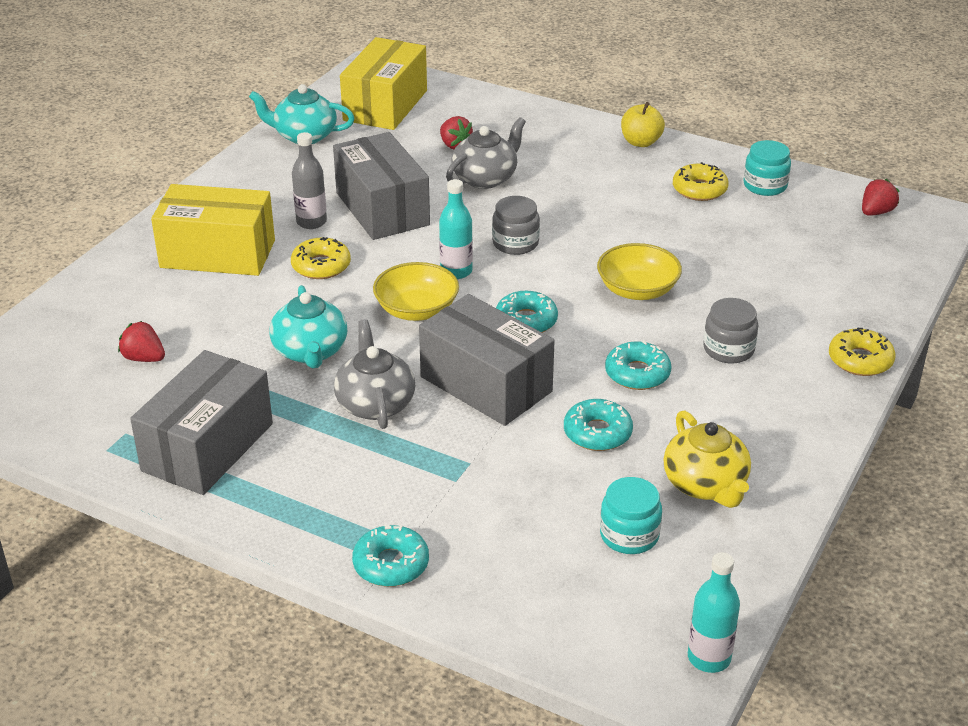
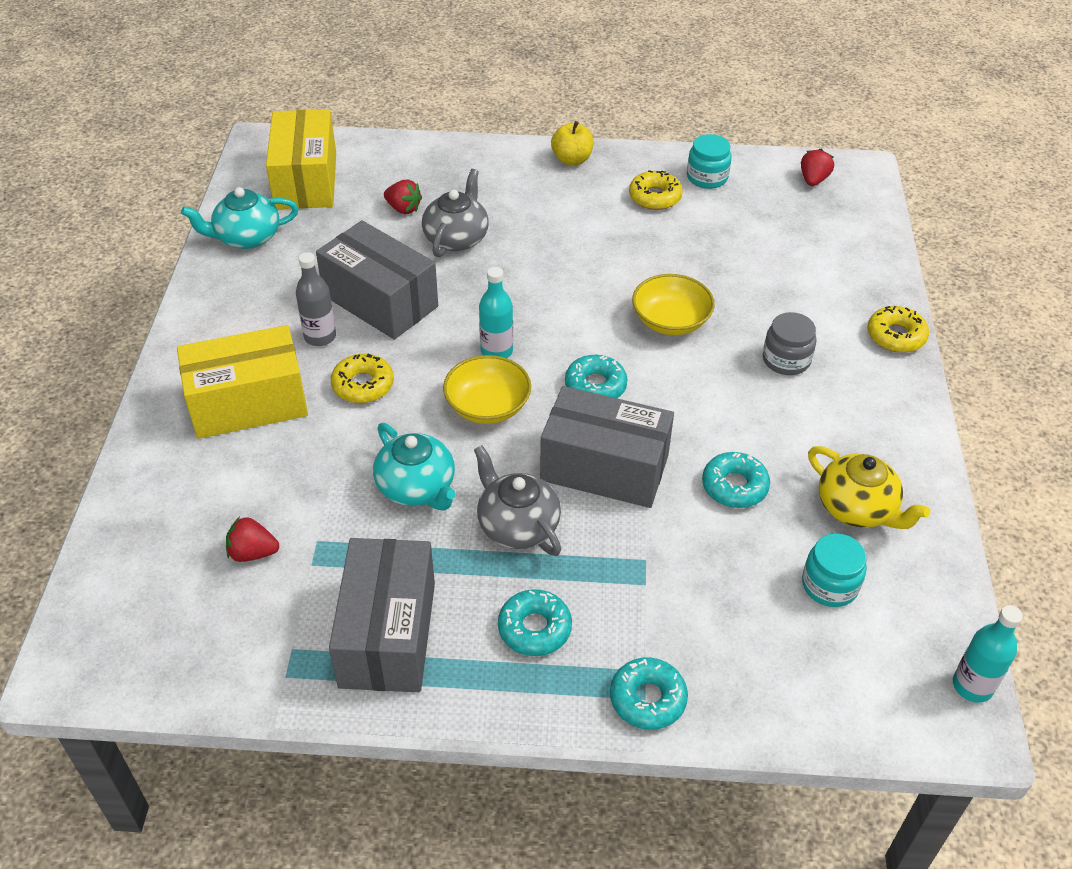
camera: 25 degrees left, 10 degrees up
(515, 243) = (531, 303): grey jar -> none
(637, 373) = (727, 411): turquoise donut -> turquoise donut (534, 628)

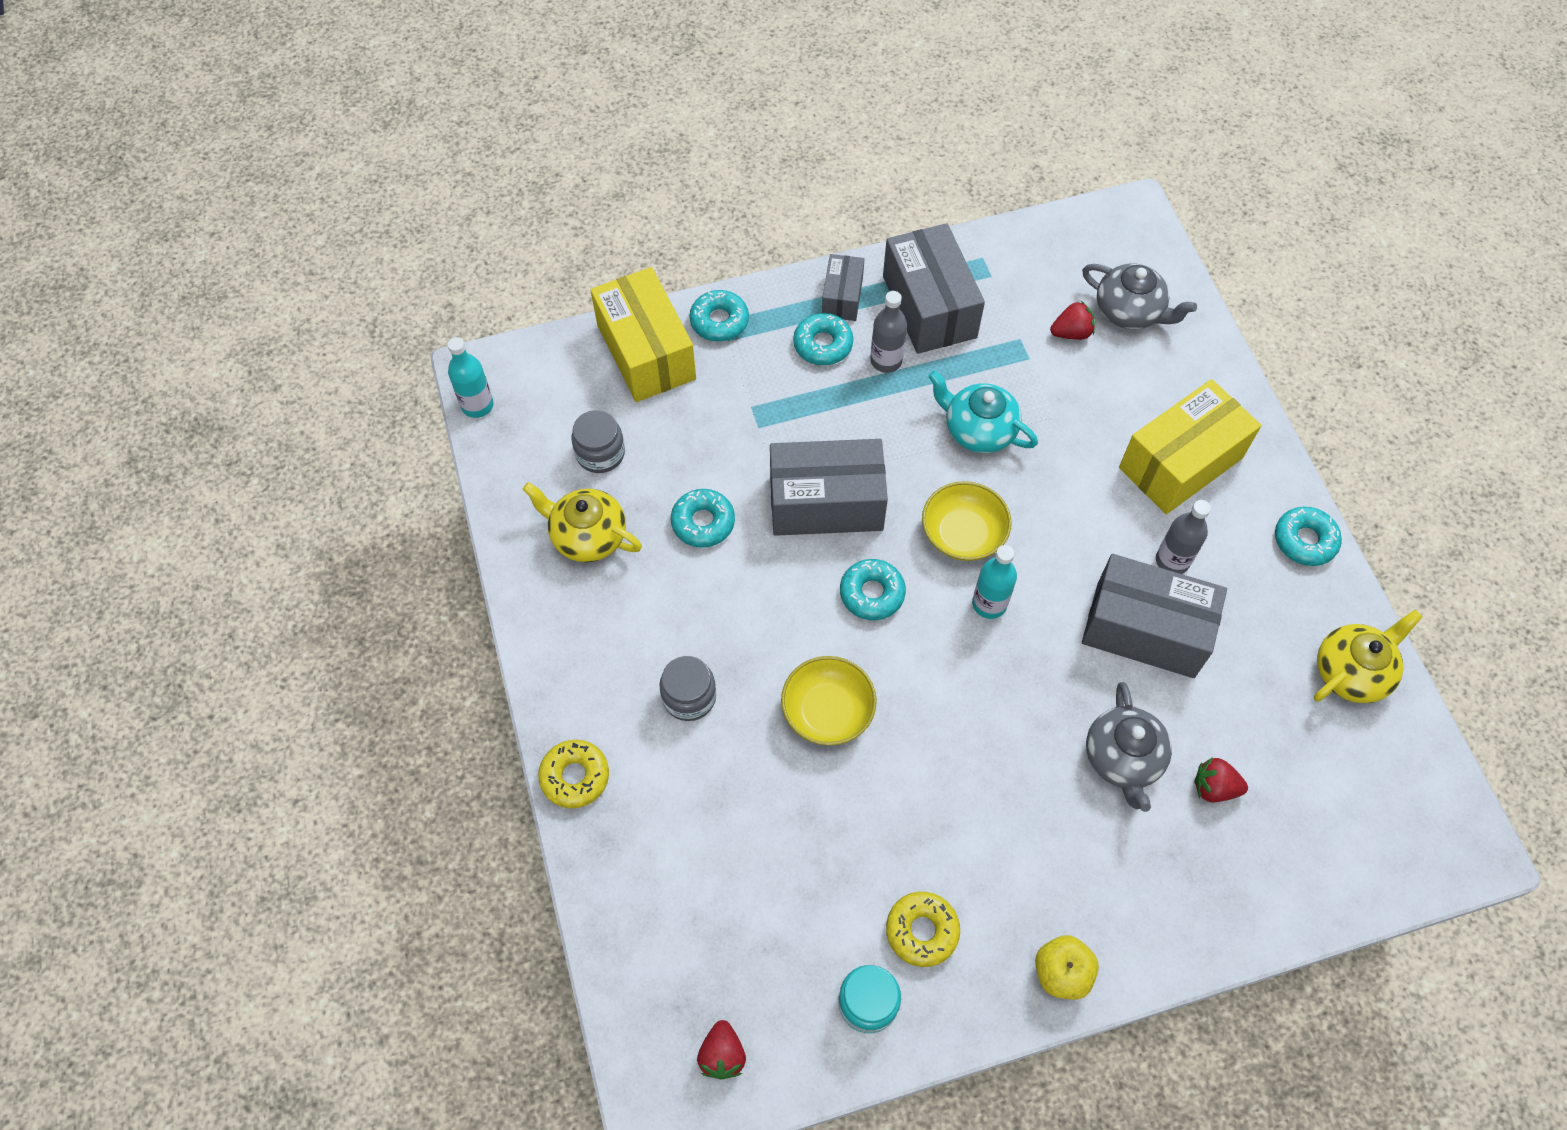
camera: 160 degrees right, 15 degrees up
(198, 319) = (1304, 540): none -> turquoise donut
(246, 237) = (1352, 671): turquoise teapot -> yellow teapot
(306, 180) = (1362, 796): yellow box -> yellow box (646, 352)
(363, 385) = (1092, 518): yellow donut -> none
(472, 587) = (886, 361): none -> grey bottle
(484, 681) = (842, 297): none -> grey box
(517, 525) = (876, 423): grey teapot -> grey teapot (1130, 311)
(829, 585) = (600, 453): turquoise jar -> grey jar

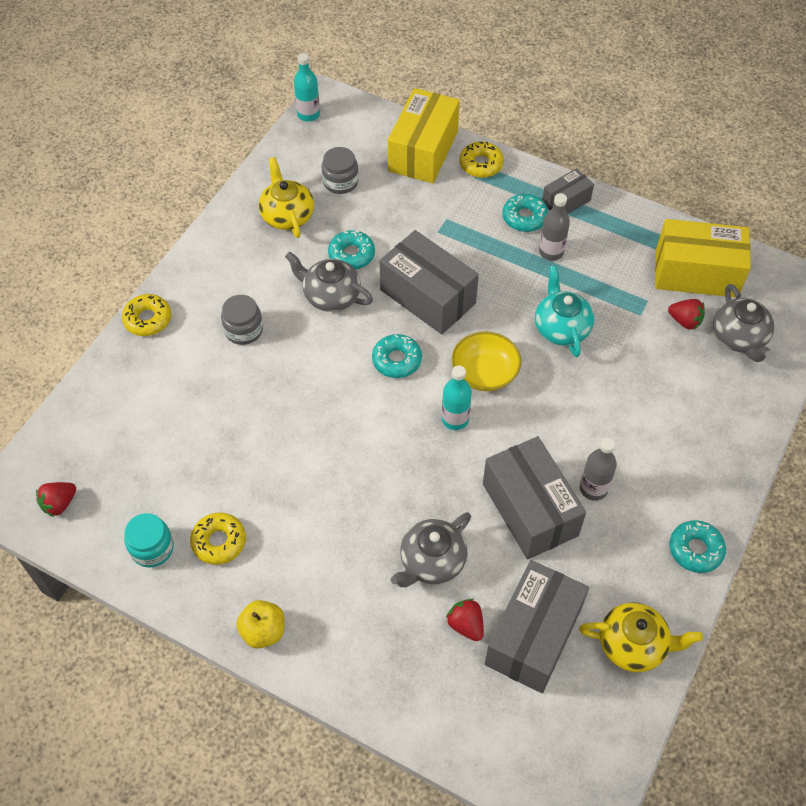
camera: 45 degrees right, 5 degrees down
(719, 321) = (481, 164): turquoise donut -> yellow donut
(733, 584) = (330, 296): none -> grey teapot
(827, 711) = (303, 396): yellow bowl -> none
(929, 306) = (612, 243): grey box -> grey box (533, 636)
(1180, 463) = (667, 442): yellow box -> yellow box (696, 273)

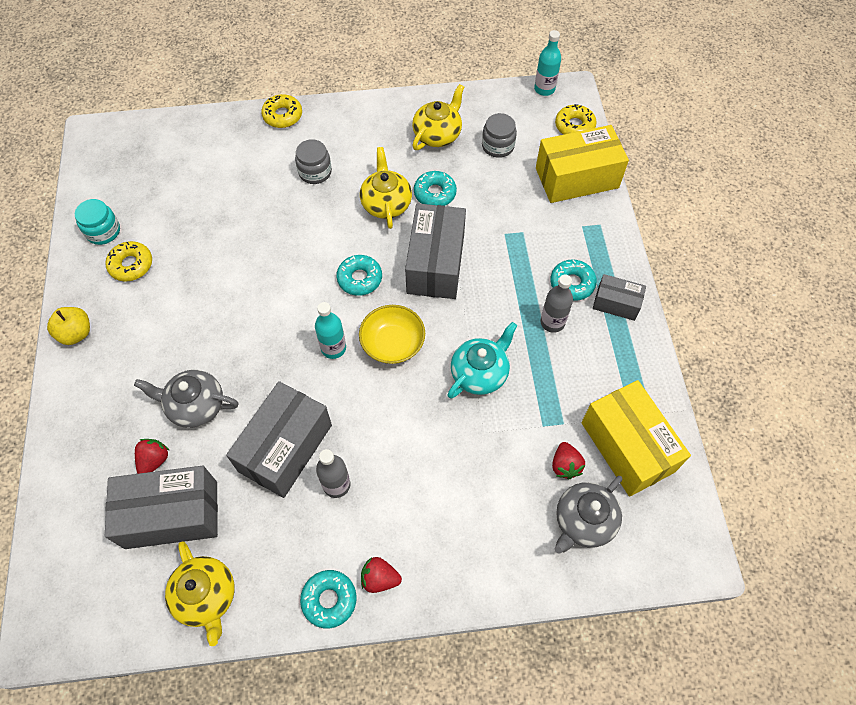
camera: 55 degrees right, 5 degrees up
(59, 504) = (106, 162): red strawberry -> red strawberry (379, 578)
(330, 296) = (386, 203): grey teapot -> yellow teapot
(481, 164) = (600, 223): yellow donut -> yellow donut (574, 126)

